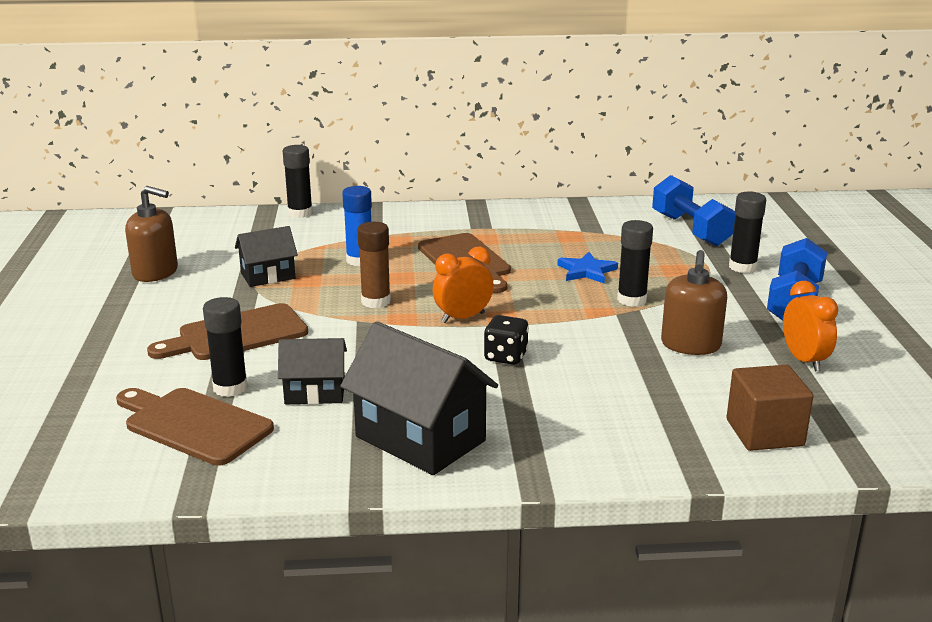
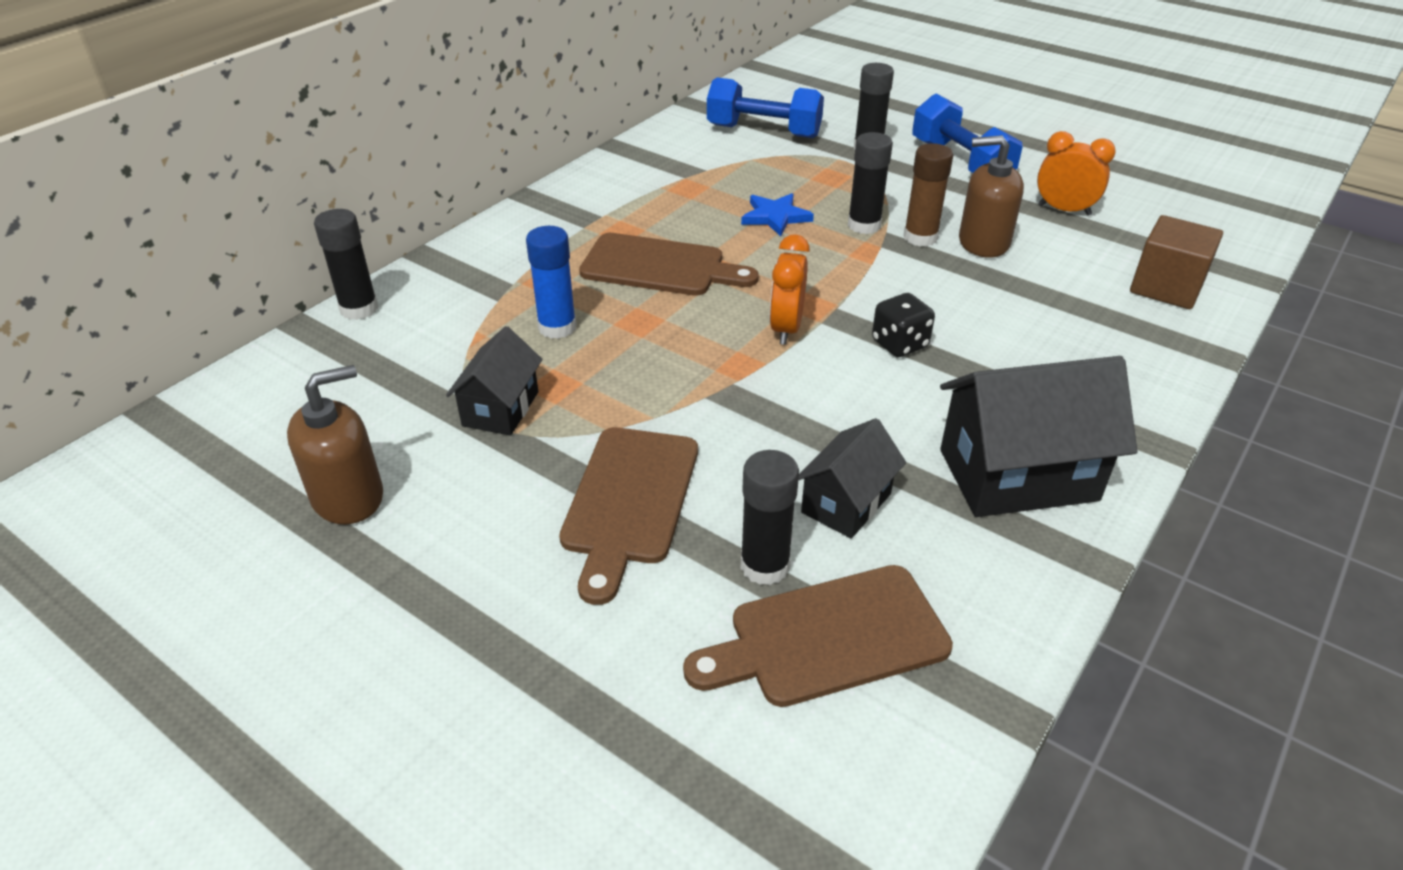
camera: 50 degrees left, 15 degrees up
(376, 301) = (676, 363): brown glue stick -> brown glue stick (920, 237)
(690, 345) = (983, 242): brown soap dispenser -> brown soap dispenser turned 135 degrees clockwise

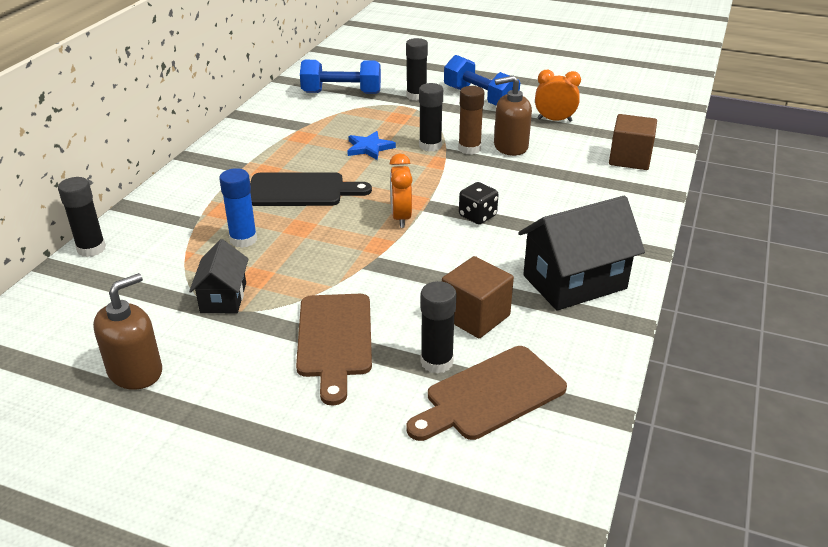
camera: 15 degrees left, 5 degrees down
(659, 266) = (301, 190): brown cutting board -> black cutting board
(846, 503) = (475, 316): black house -> brown cube

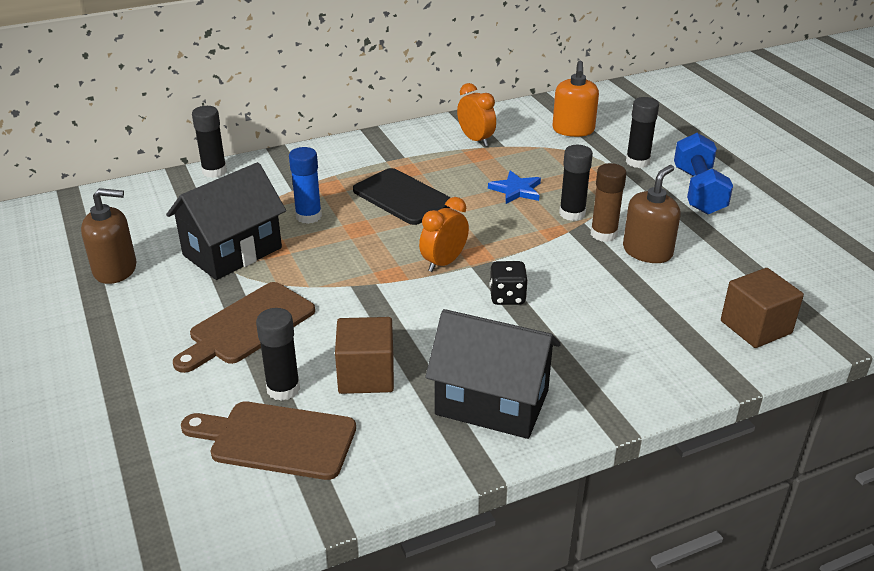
camera: 45 degrees right, 0 degrees up
(223, 297) = (232, 251): black house -> black house, size x1.72
(341, 93) = (573, 130): blue dumbbell -> orange soap dispenser
(510, 146) = (647, 251): brown soap dispenser -> brown soap dispenser turned 90 degrees clockwise
(554, 120) = (741, 248): orange clock -> orange clock (476, 140)

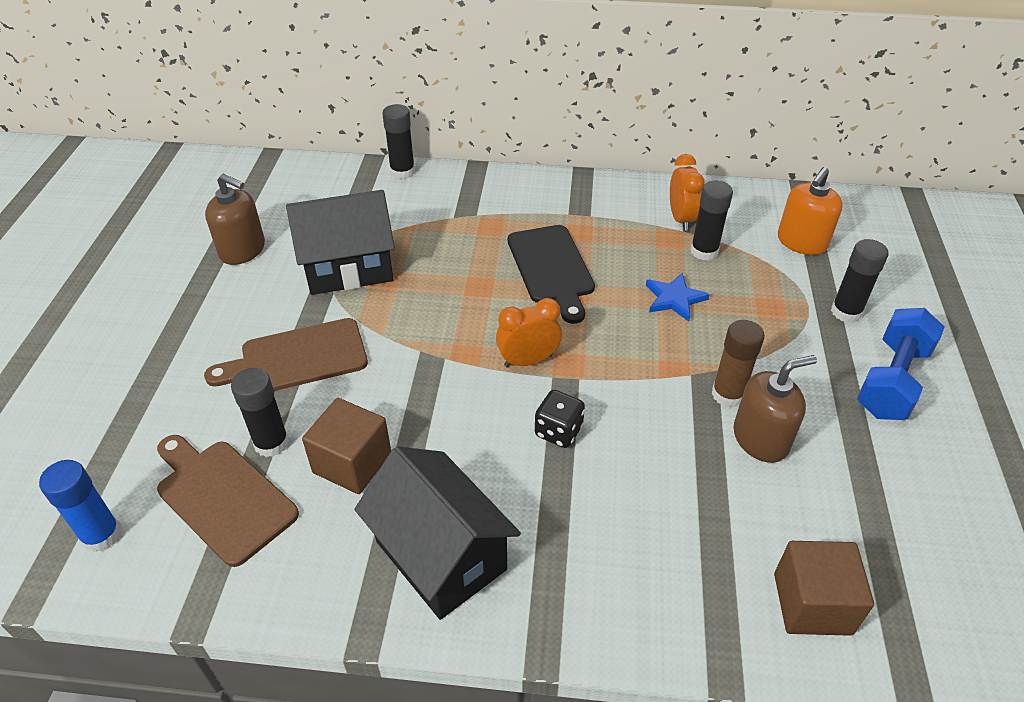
camera: 30 degrees right, 10 degrees up
(308, 216) = (444, 254): blue glue stick -> blue glue stick (101, 535)
(572, 214) = (712, 353): black glue stick -> black glue stick (704, 251)

